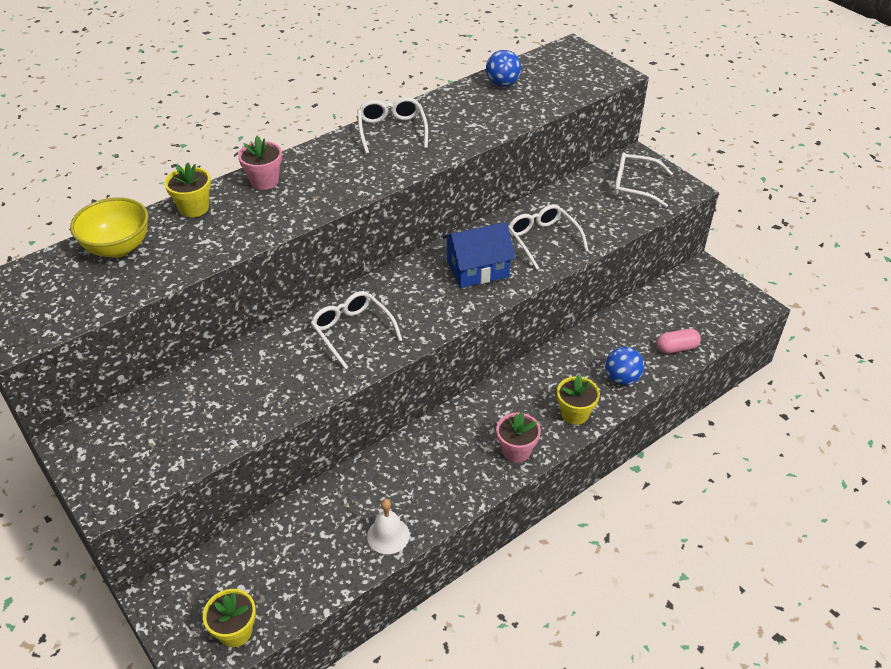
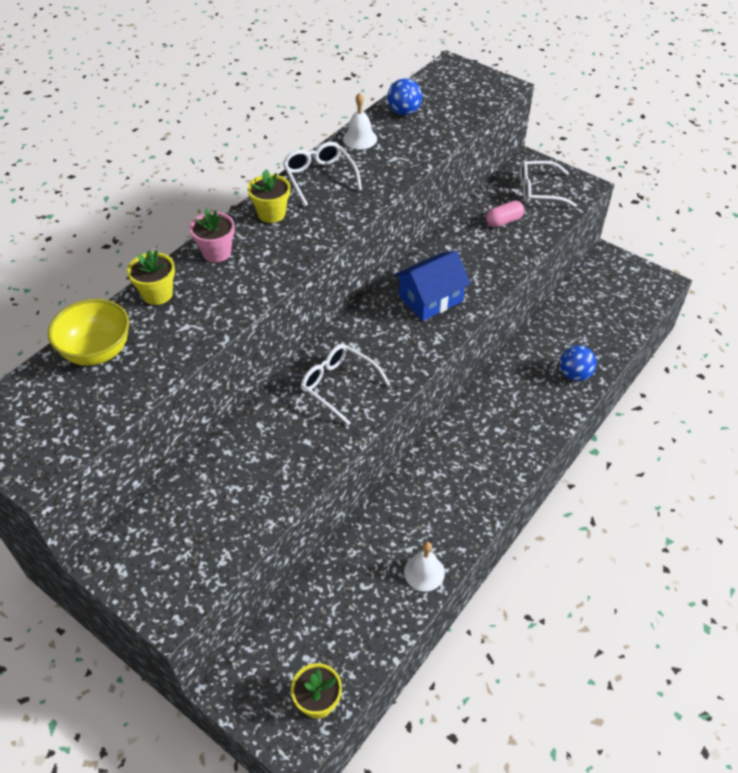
camera: 15 degrees left, 5 degrees up
(447, 102) = (360, 139): none -> white bell
(516, 450) = (508, 463): pink flower pot -> none
(542, 239) = (478, 258): white glasses -> none
(575, 413) = (546, 416): yellow flower pot -> yellow flower pot (271, 213)
(676, 348) = (610, 335): pink capsule -> pink capsule (504, 221)

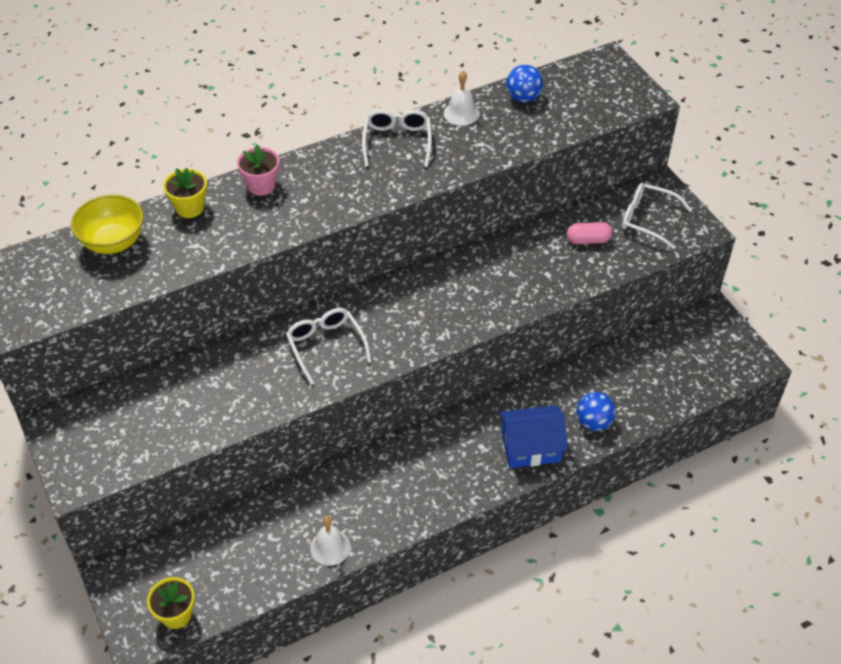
camera: 25 degrees right, 0 degrees up
(271, 213) = (331, 164): yellow flower pot -> none
(430, 298) = (462, 294): blue house -> blue house (530, 447)

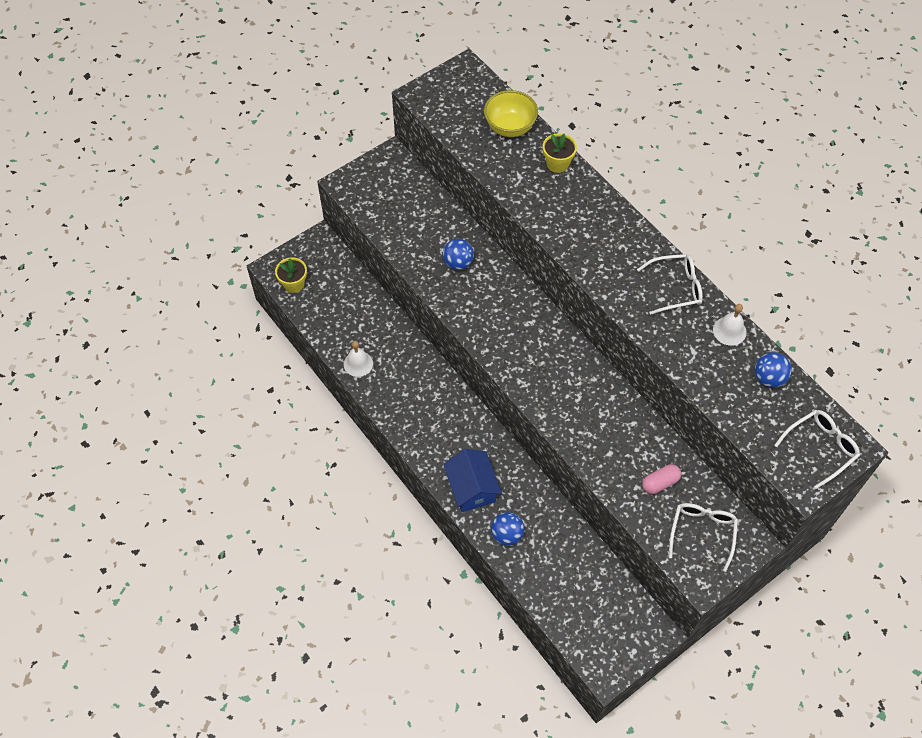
camera: 80 degrees right, 10 degrees up
(255, 371) = (458, 263): none -> blue ball
(261, 185) = (594, 203): pink flower pot -> none
(325, 345) = (492, 303): white glasses -> white glasses (821, 448)
(588, 240) = (660, 483): pink capsule -> pink capsule turned 75 degrees clockwise

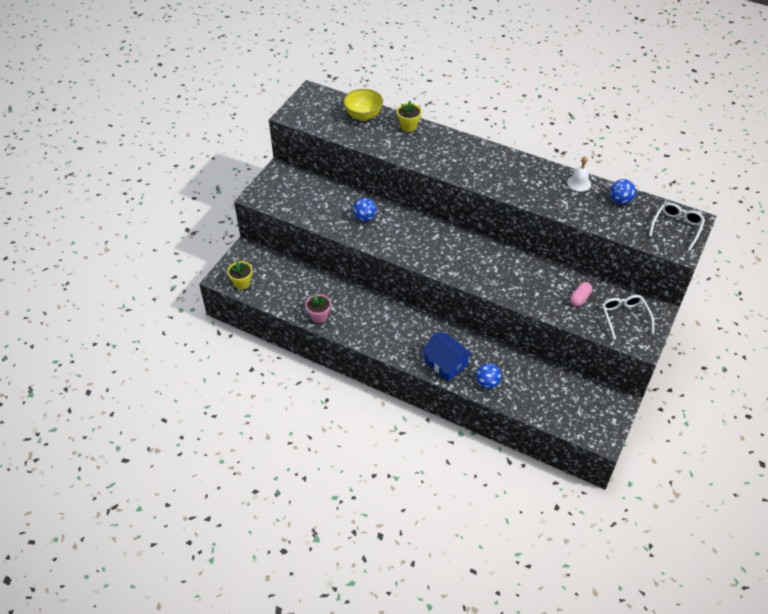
camera: 25 degrees left, 10 degrees down
(358, 363) = (319, 316): white bell -> pink flower pot
(676, 288) = (530, 170): white glasses -> none

